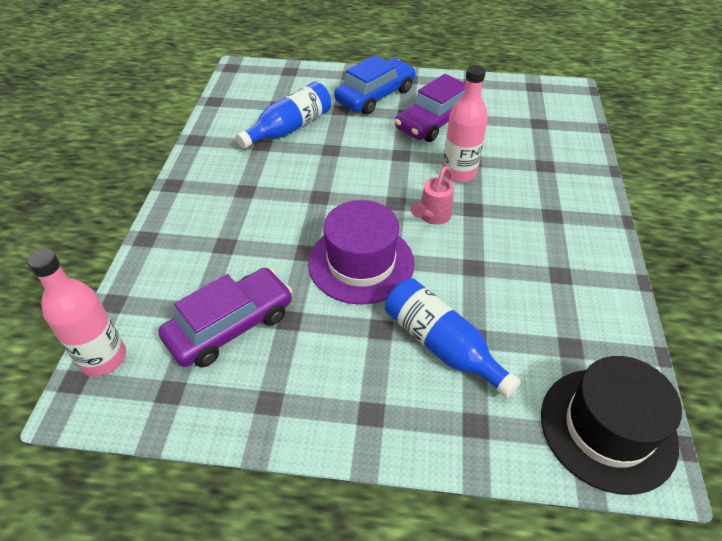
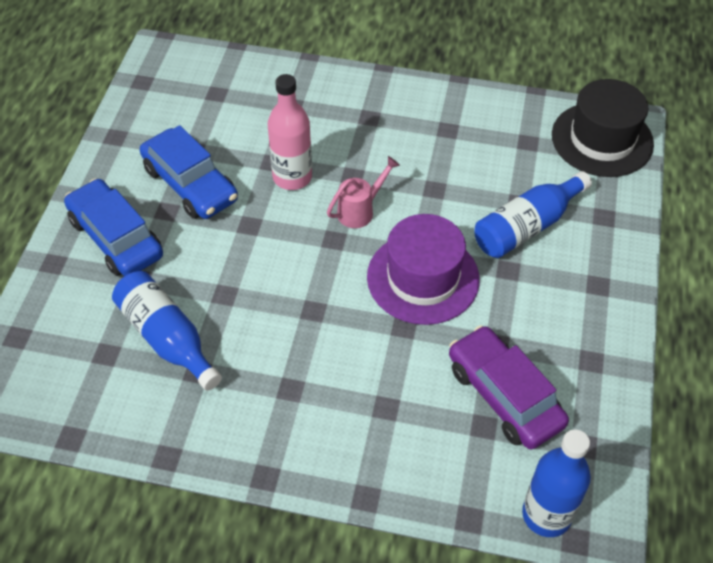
camera: 85 degrees left, 5 degrees up
(103, 358) = (546, 515): pink bottle -> blue bottle
(432, 217) = (360, 210): pink watering can -> pink watering can turned 75 degrees counterclockwise
(435, 121) = (190, 184): purple car -> blue car

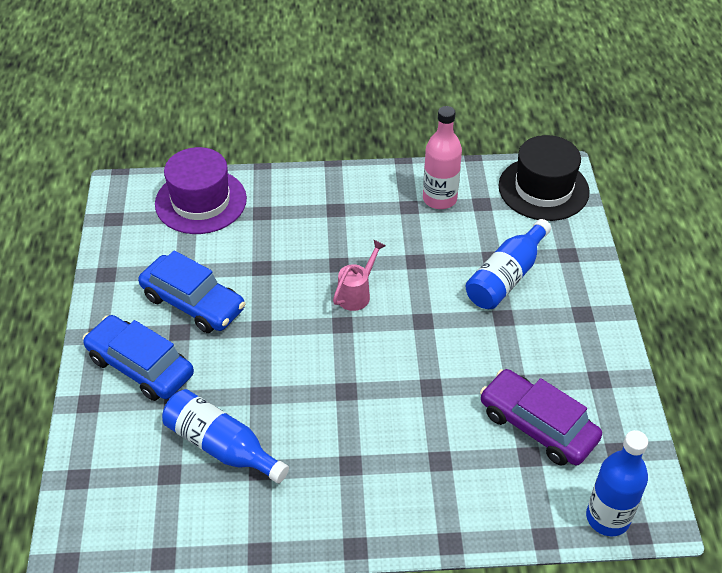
camera: 15 degrees left, 5 degrees down
(292, 177) = (285, 277): pink bottle -> pink bottle (439, 199)
(423, 278) = (432, 341): purple hat -> purple hat (201, 201)

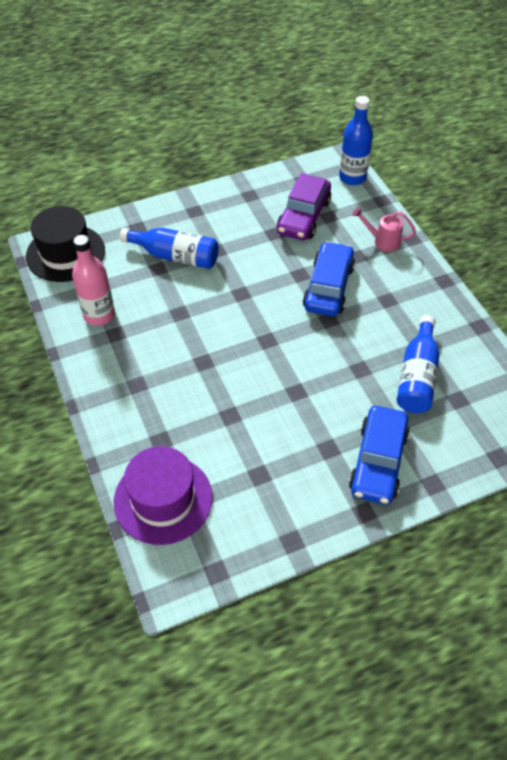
camera: 110 degrees left, 5 degrees up
(193, 303) = (293, 451): blue car -> blue car (328, 287)
(357, 293) = (231, 340): pink watering can -> pink watering can (382, 241)

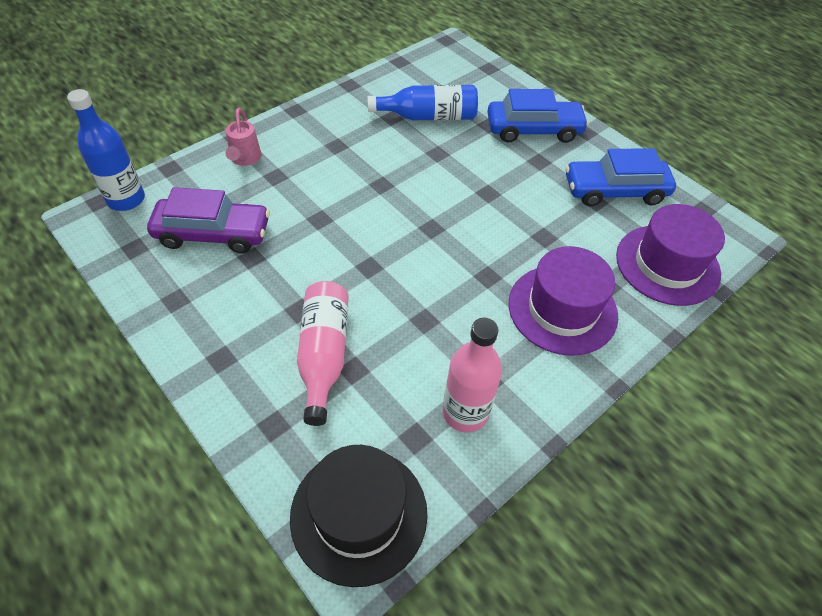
camera: 110 degrees left, 0 degrees up
(152, 399) = (562, 309): none -> purple hat
(175, 256) = (323, 355): blue bottle -> pink bottle
(328, 287) = (333, 192): blue car -> blue car (615, 190)

